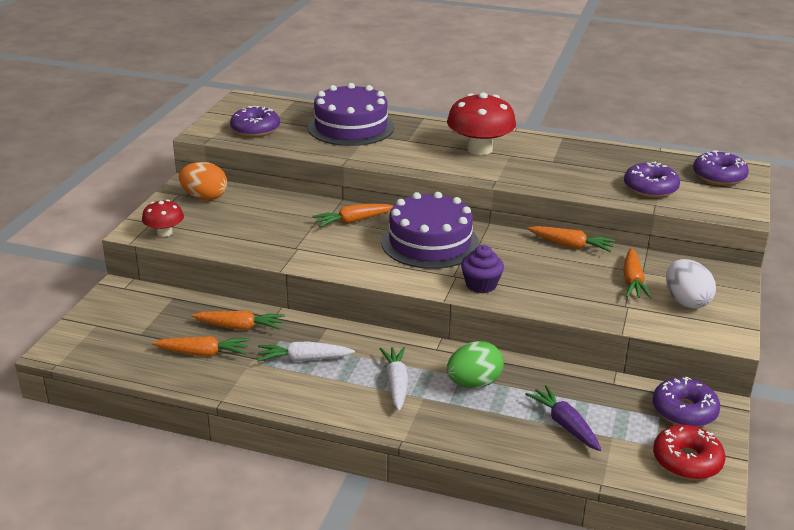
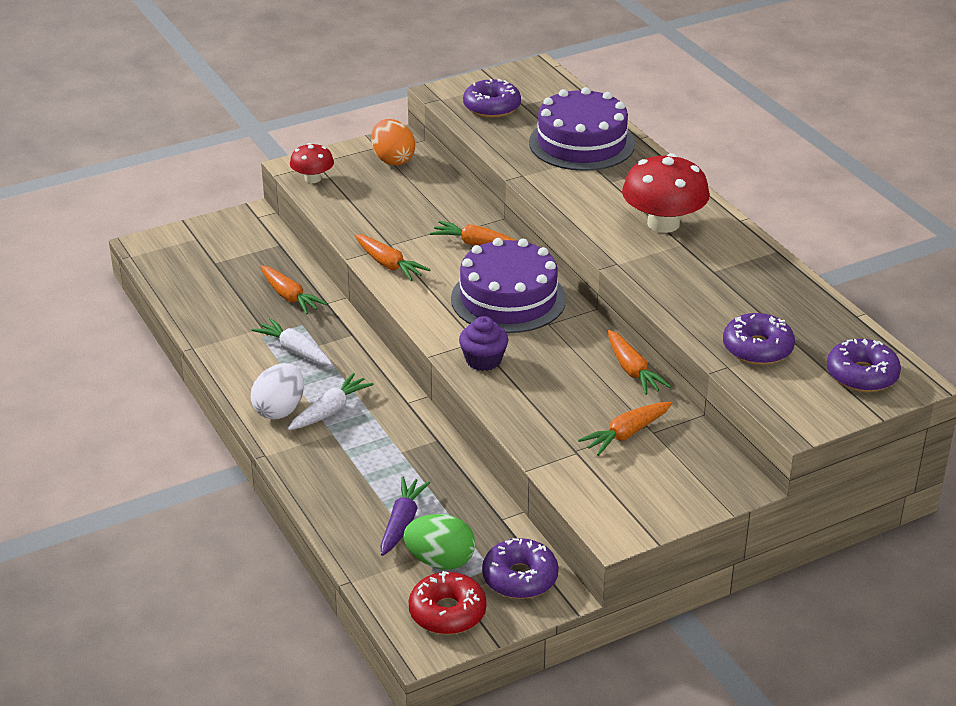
camera: 45 degrees right, 5 degrees up
(203, 353) = (233, 303): orange carrot -> orange carrot (388, 264)
(474, 383) = (388, 447): green egg -> green egg (440, 561)
(686, 301) = (640, 480): white egg -> white egg (280, 410)

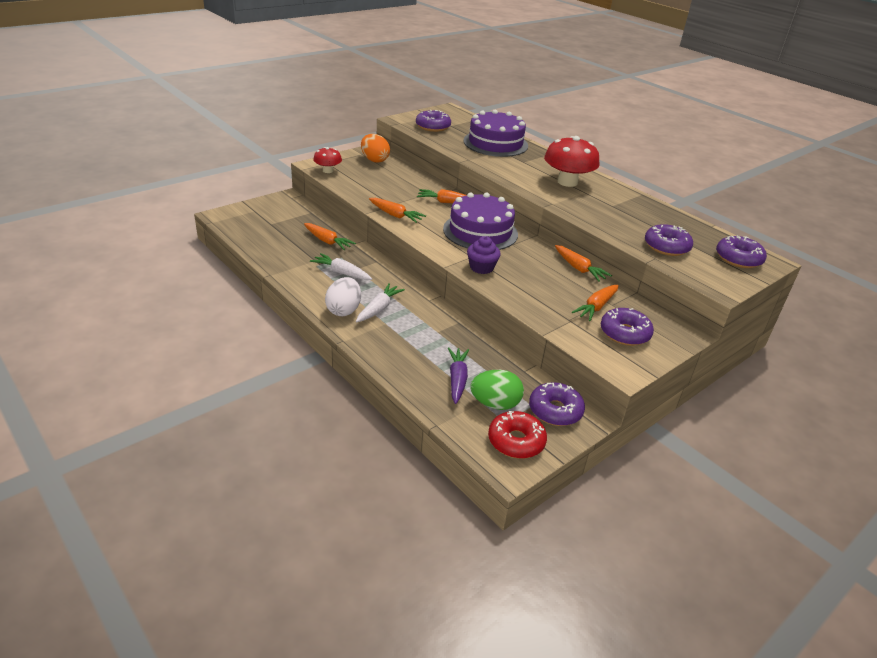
camera: 15 degrees left, 0 degrees up
(647, 477) = (624, 333): none -> purple donut

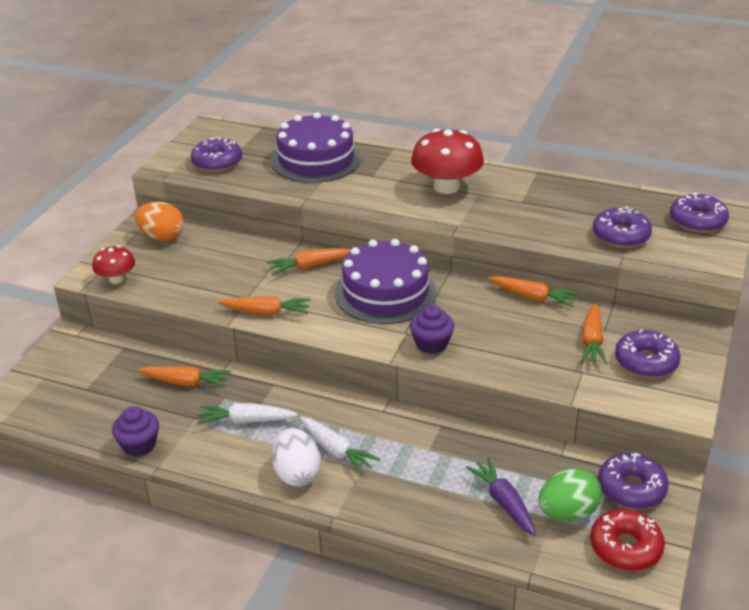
camera: 25 degrees left, 0 degrees up
(271, 260) = (139, 445): none -> purple cupcake
(379, 308) = (336, 451): white carrot -> white carrot turned 135 degrees clockwise

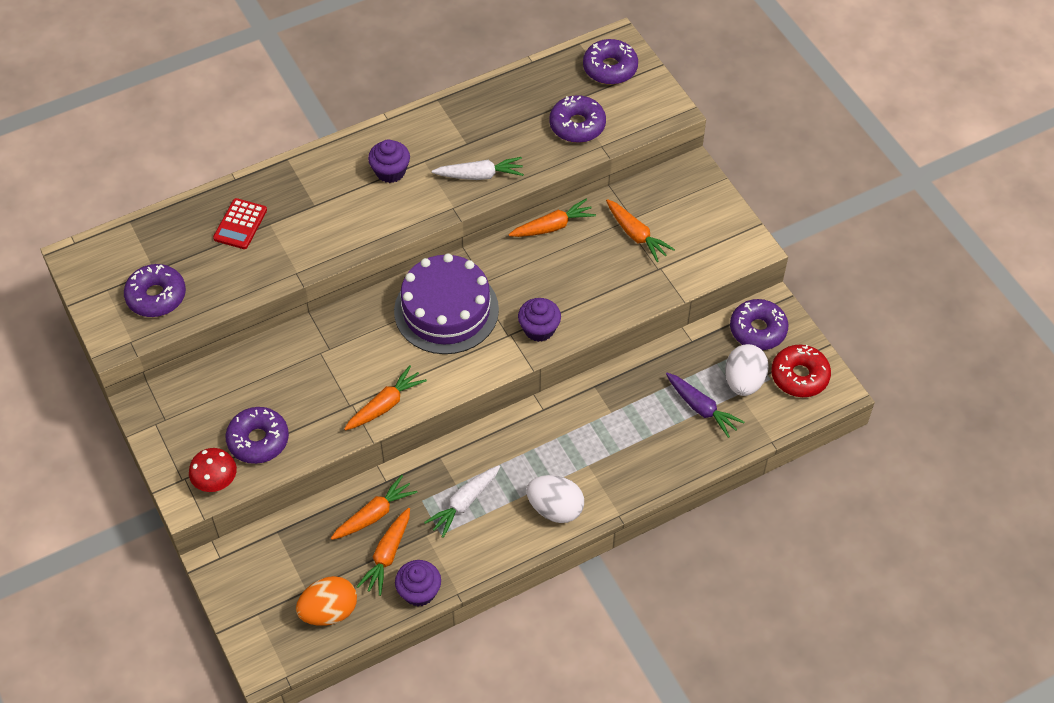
camera: 50 degrees left, 20 degrees up
(162, 237) = (185, 408): orange egg -> orange egg (329, 611)
(310, 266) = (354, 333): orange carrot -> orange carrot (387, 555)
(316, 160) = (240, 224): purple cake -> red calculator
(336, 451) = (556, 468): white carrot -> white carrot (480, 175)
(446, 187) = (390, 171): red mushroom -> purple cupcake
(503, 502) = (701, 408): purple carrot -> purple carrot turned 150 degrees counterclockwise
(567, 513) = (744, 381): green egg -> white egg
(646, 362) = (688, 225): purple donut -> purple donut (258, 440)

